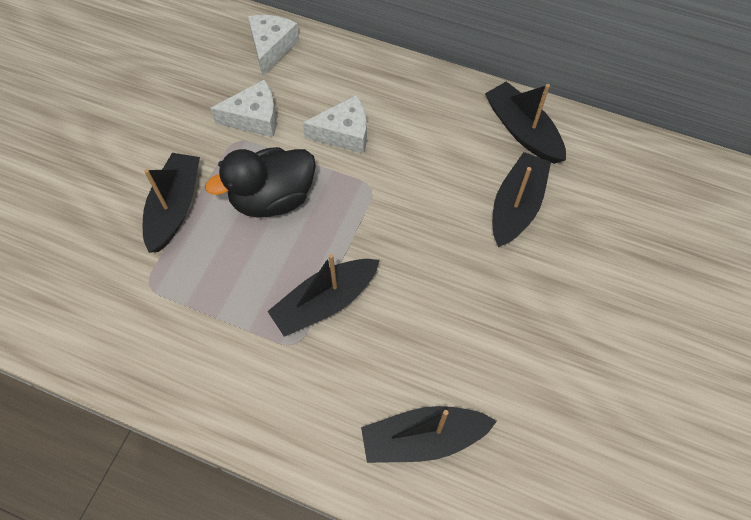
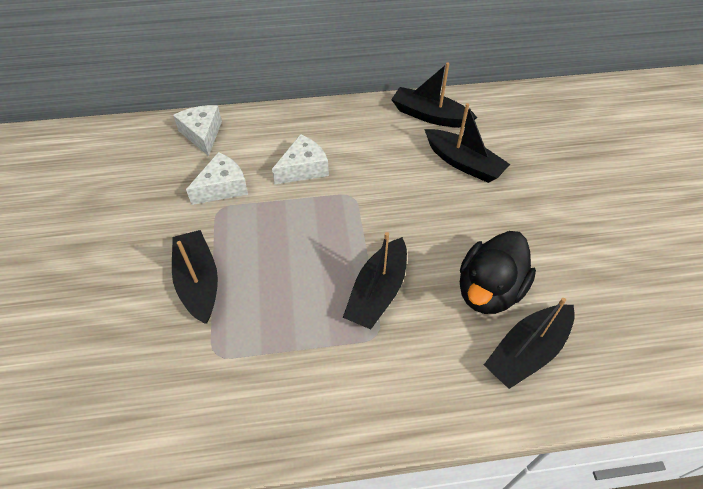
camera: 30 degrees left, 10 degrees down
(272, 198) = (279, 237): black duck -> black duck (488, 290)
(516, 206) = (463, 163): black boat -> black boat turned 135 degrees clockwise

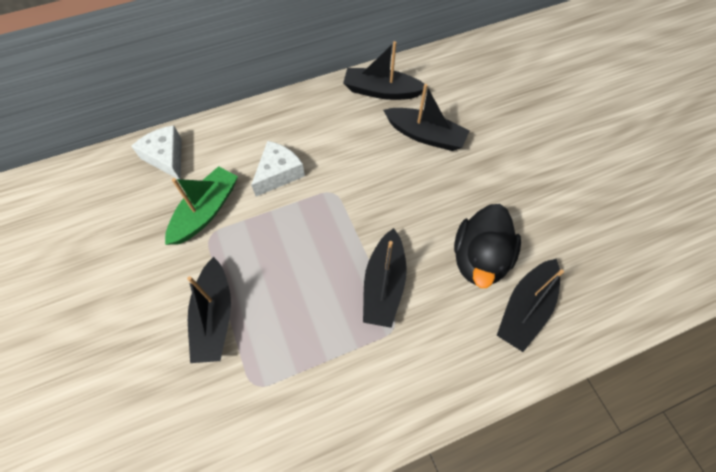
camera: 15 degrees left, 10 degrees up
(198, 282) = (214, 317): black boat -> black boat turned 150 degrees counterclockwise
(223, 187) = (206, 211): white cheese -> green boat

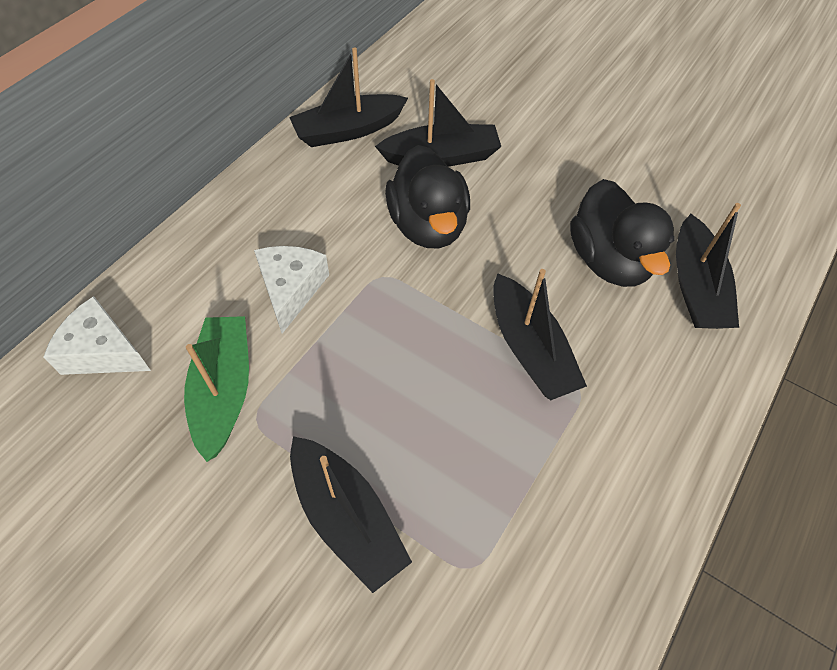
camera: 35 degrees left, 5 degrees down
(383, 175) = (428, 225): none -> black duck

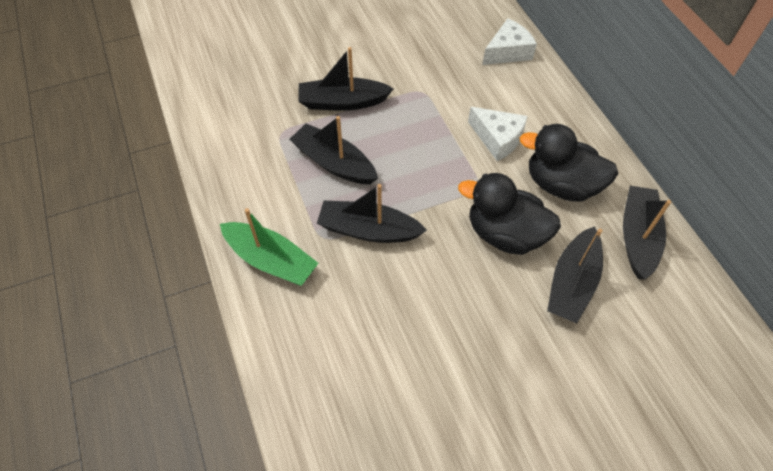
camera: 125 degrees right, 0 degrees up
(224, 390) = (448, 86): green boat -> green boat (271, 260)
(609, 260) = (397, 326): black duck -> black duck (561, 185)
(695, 286) = (335, 367): black boat -> black boat (334, 163)

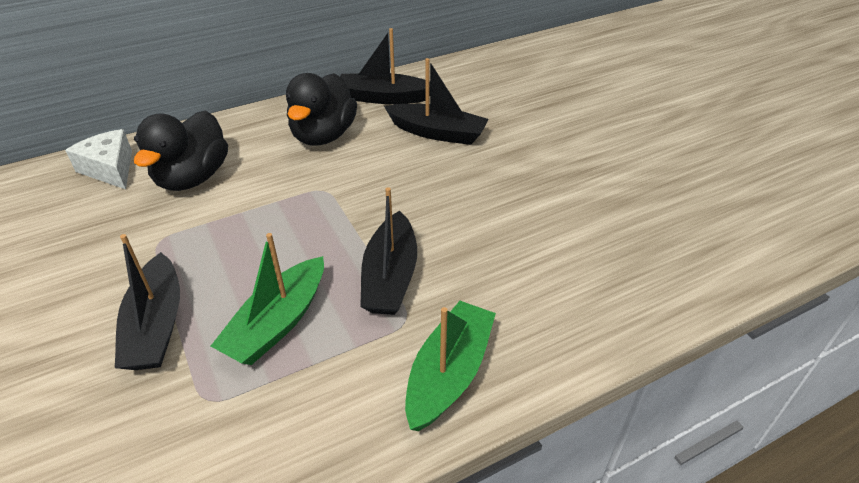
camera: 95 degrees left, 15 degrees down
(334, 163) = (277, 323): black boat -> green boat
(497, 139) = (254, 176): white cheese -> none
(505, 234) = (387, 171): black duck -> black duck (193, 178)

